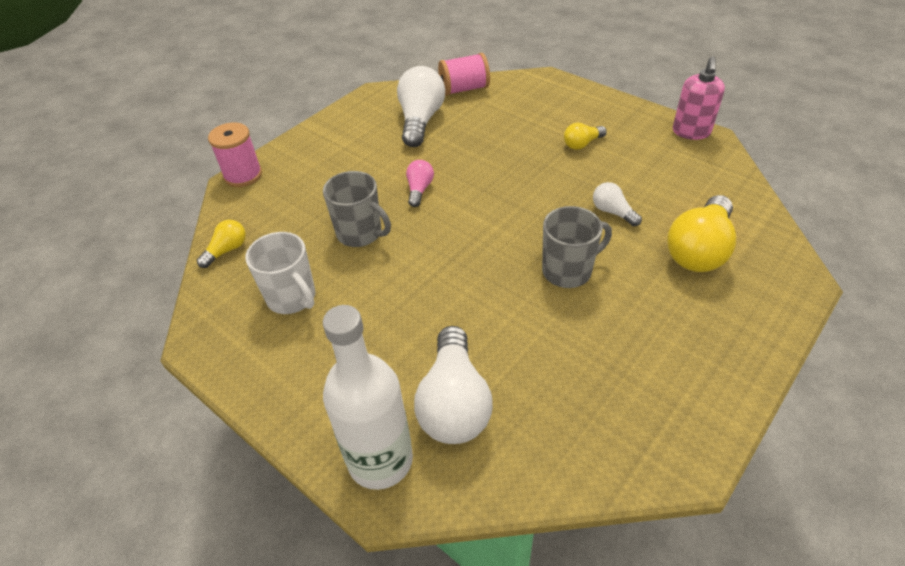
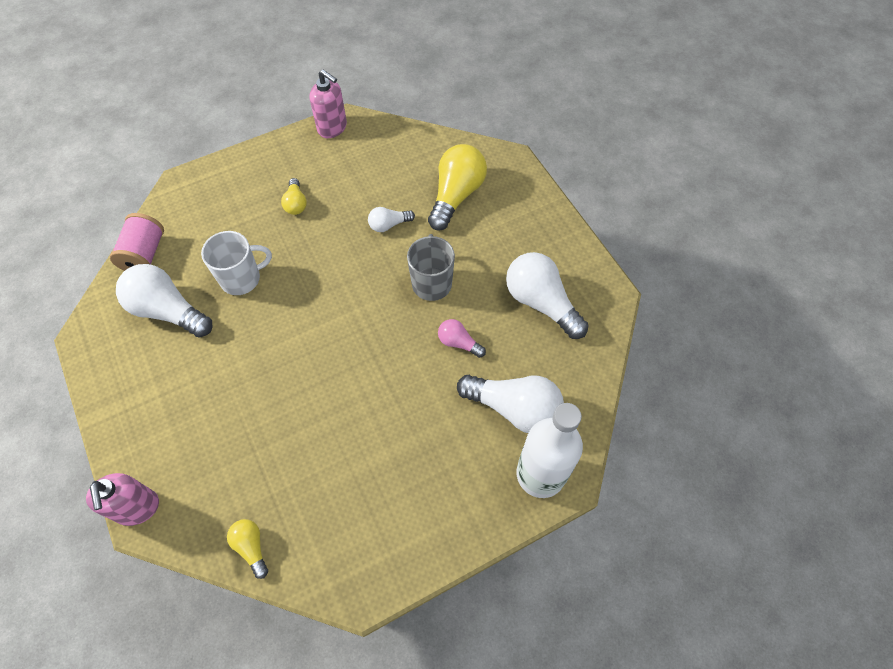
camera: 70 degrees left, 15 degrees up
(243, 175) = (138, 508): pink spool -> pink soap dispenser
(292, 298) = (350, 498): white mug -> white mug (241, 278)
(360, 233) = (301, 418): grey mug -> none
(419, 190) = (272, 349): pink light bulb -> pink light bulb (458, 343)
(616, 382) = (541, 303): none -> white light bulb
(699, 250) = (456, 195): yellow light bulb -> yellow light bulb turned 120 degrees counterclockwise

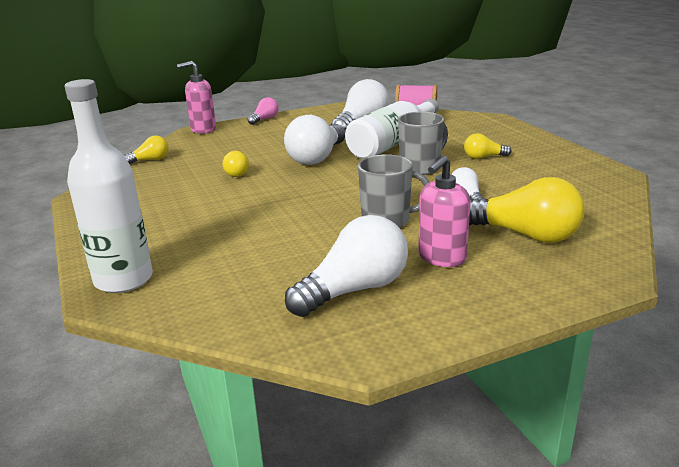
camera: 95 degrees right, 35 degrees down
(241, 278) = (392, 143): white mug -> white bottle
(308, 430) = (235, 173): none -> yellow light bulb
(315, 255) = (421, 167): none -> grey mug
(332, 128) = (599, 167): pink soap dispenser -> pink soap dispenser (441, 258)
(458, 343) = (305, 235): pink light bulb -> pink light bulb (264, 119)
(514, 408) = (211, 266): white light bulb -> white light bulb (317, 157)

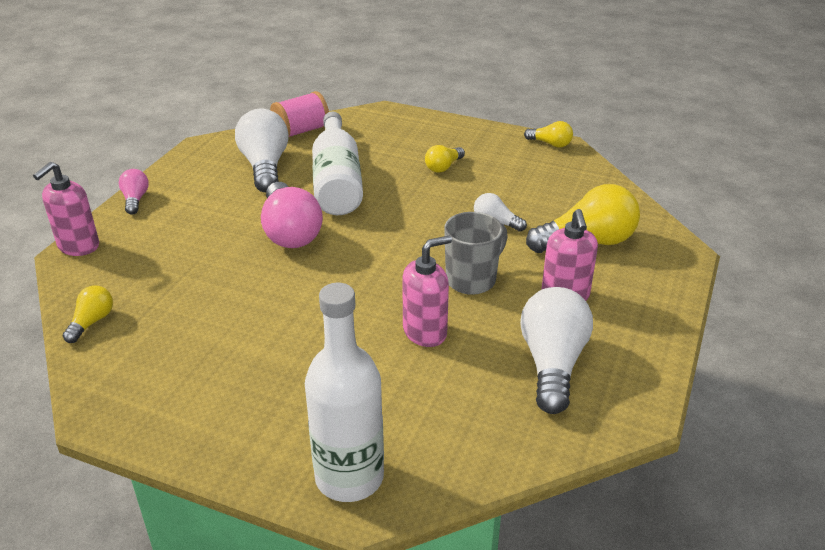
camera: 45 degrees left, 10 degrees up
(235, 173) = (234, 292): yellow light bulb -> yellow light bulb (550, 144)
(302, 234) = (425, 332): none -> pink soap dispenser
(317, 157) = (290, 232): white light bulb -> pink light bulb
(421, 167) = (409, 203): grey mug -> none

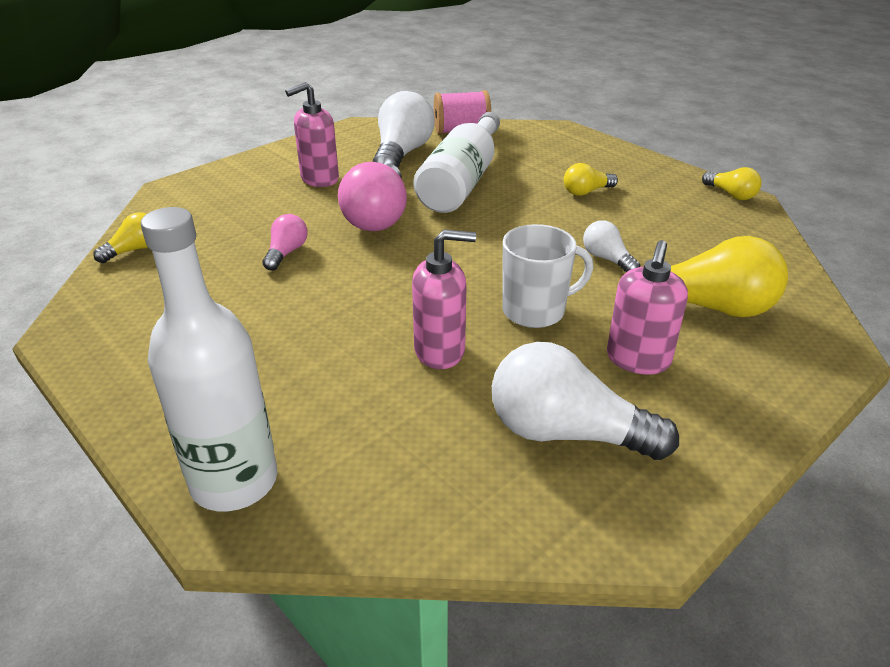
camera: 25 degrees right, 0 degrees up
(78, 246) = (181, 184): pink soap dispenser -> pink soap dispenser (319, 179)
(135, 200) = (262, 157): pink light bulb -> pink light bulb (286, 253)
(472, 279) = (535, 311): grey mug -> white mug
(552, 364) = (566, 433): white light bulb -> white light bulb turned 105 degrees counterclockwise

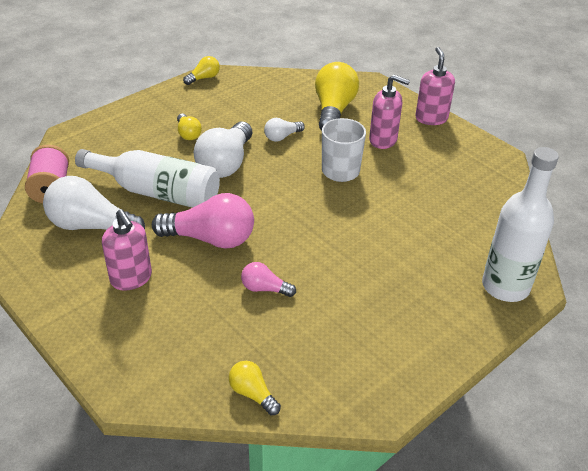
camera: 90 degrees left, 5 degrees up
(440, 351) = (383, 209): pink soap dispenser -> pink soap dispenser (431, 118)
(566, 433) = (444, 169): white light bulb -> white light bulb (226, 163)

